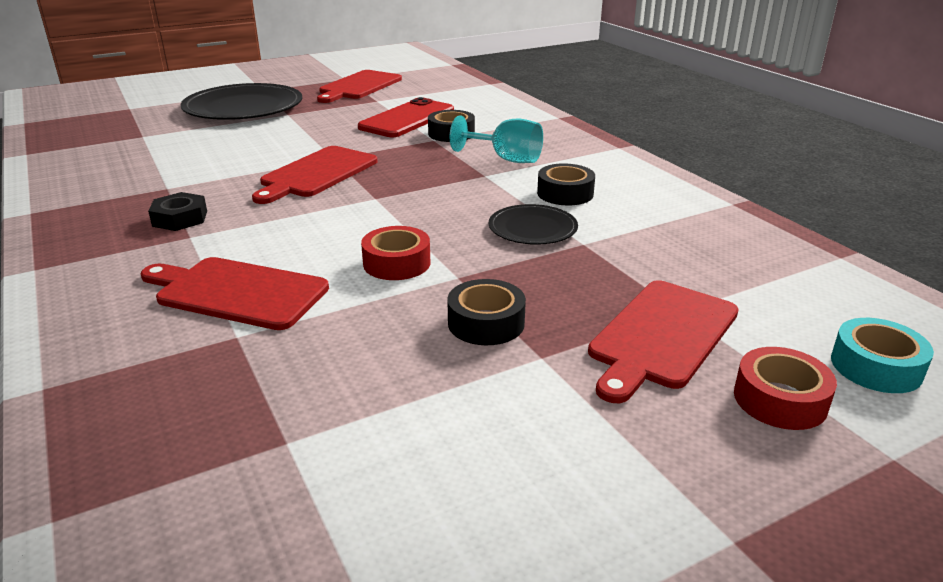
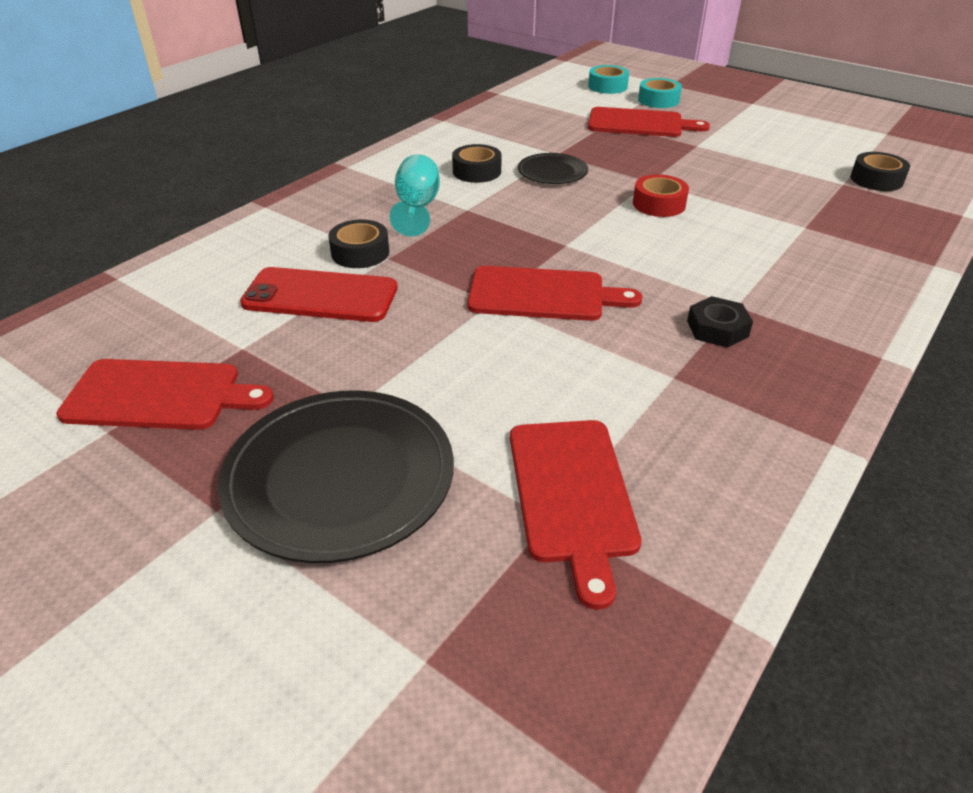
camera: 115 degrees left, 10 degrees up
(237, 292) = (769, 246): red cutting board -> red cutting board (572, 494)
(486, 323) = (687, 163): black tape -> black tape (876, 180)
(780, 399) = (658, 100): red tape -> turquoise tape

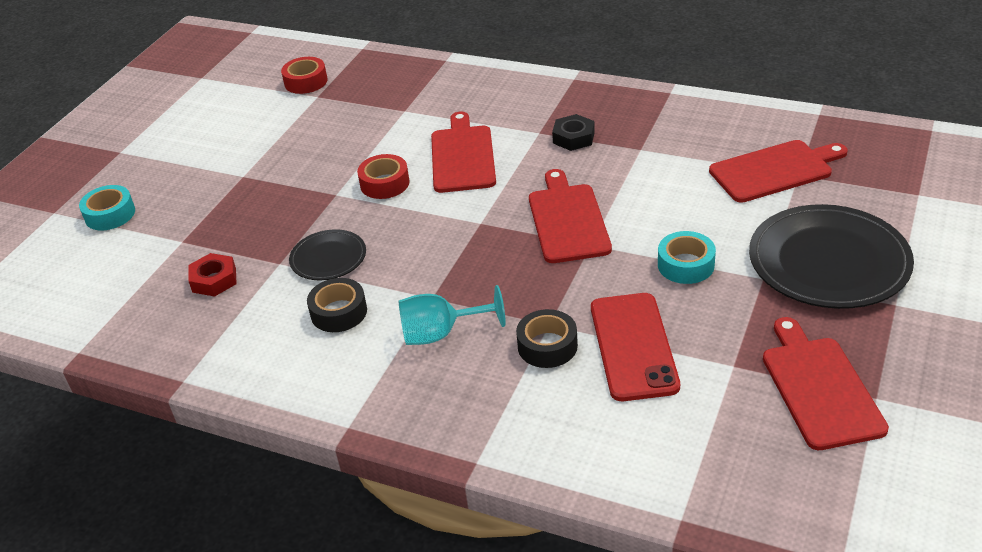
camera: 100 degrees left, 0 degrees up
(550, 131) = (214, 280): none -> red nut
(607, 86) = (58, 260): turquoise tape -> turquoise tape (686, 265)
(639, 123) = (185, 219): red cutting board -> red cutting board (462, 156)
(876, 180) = (306, 82): black tape -> red tape

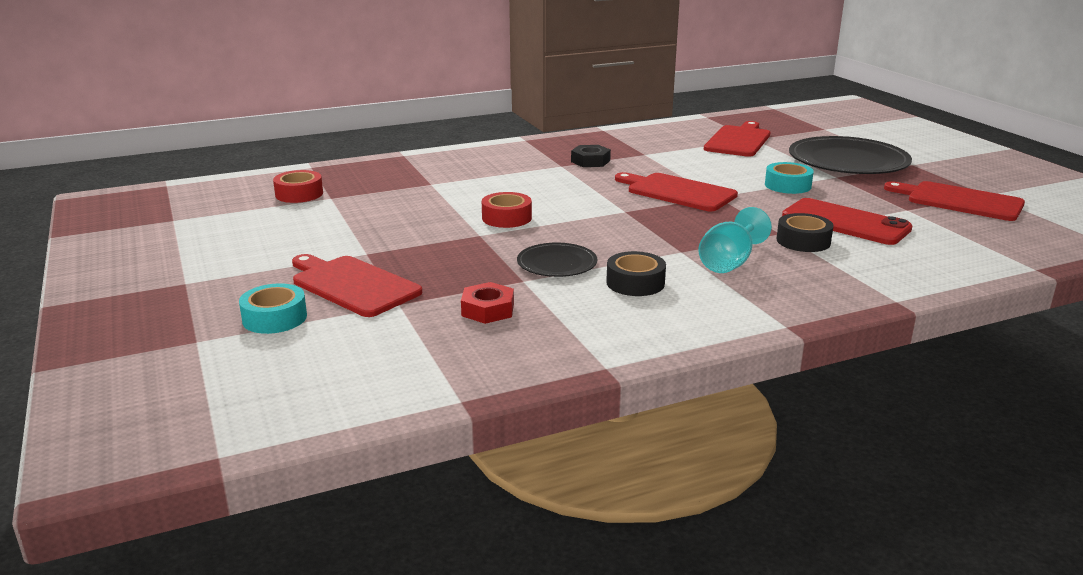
camera: 50 degrees left, 15 degrees down
(462, 156) = (534, 189): red cutting board -> red cutting board (352, 285)

